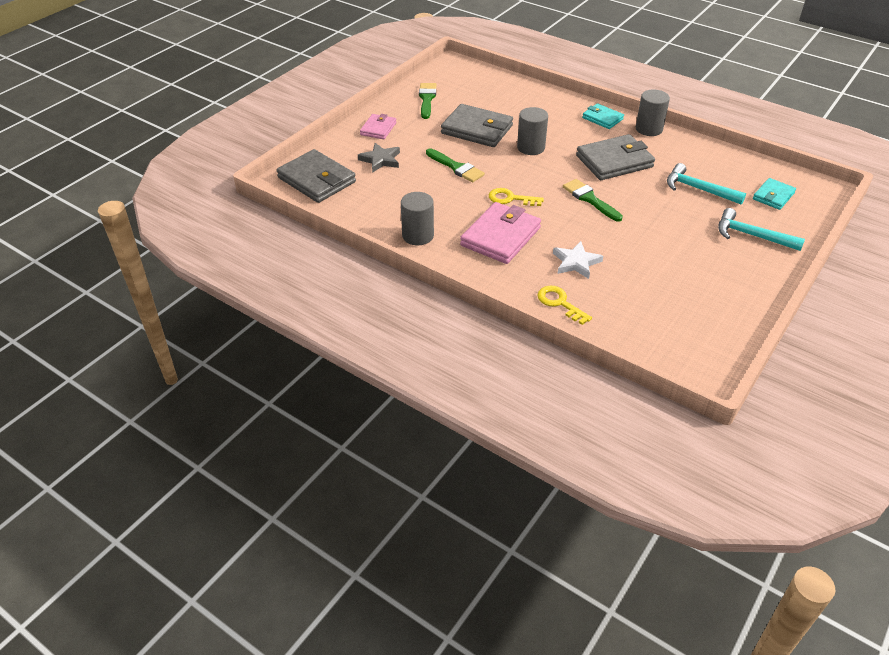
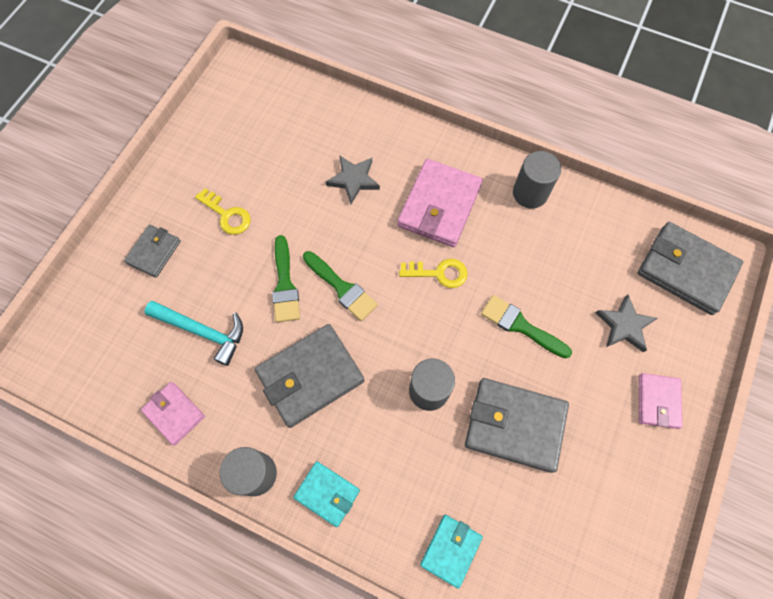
camera: 170 degrees right, 25 degrees up
(427, 99) = (616, 505): green brush -> green brush (285, 284)
(560, 303) = (366, 124): yellow key -> yellow key (227, 215)
(576, 262) = (353, 180): white star -> grey star
(709, 156) = (174, 413): none -> pink wallet
(752, 235) = (154, 252): turquoise hammer -> grey wallet
(773, 196) = (108, 332): turquoise wallet -> turquoise wallet (451, 550)

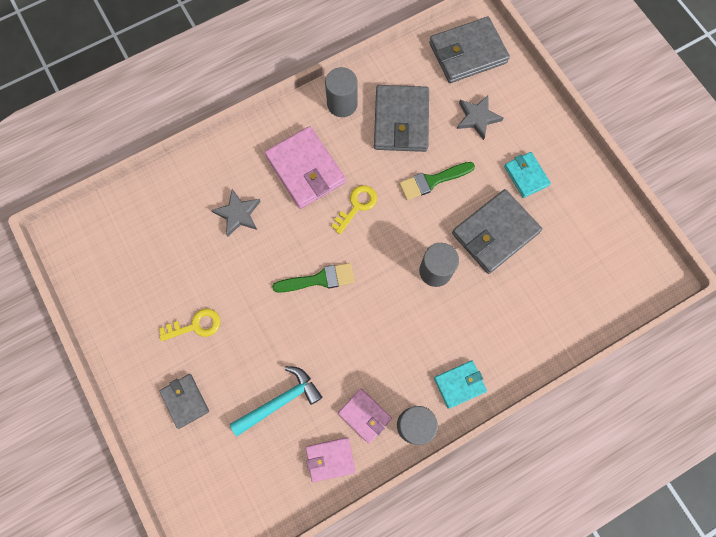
camera: 55 degrees left, 5 degrees up
(285, 284) = (286, 318): green brush -> none
(310, 376) = (370, 344): grey wallet -> grey wallet (401, 121)
(451, 550) = (546, 328): turquoise wallet -> turquoise wallet (526, 176)
(658, 401) = (538, 137): pink wallet -> pink wallet (364, 415)

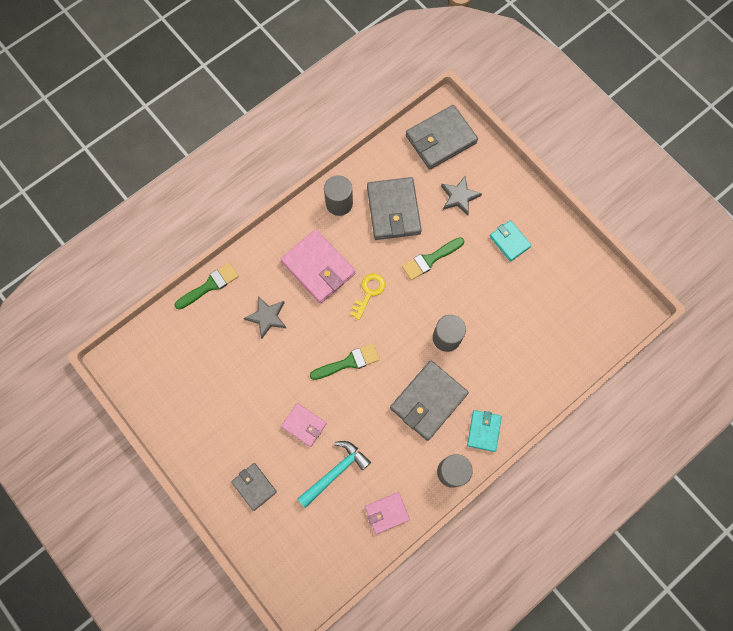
camera: 10 degrees left, 0 degrees up
(182, 169) = (210, 285): none -> green brush
(195, 325) = (249, 421): yellow key -> none
(364, 415) = (409, 471): pink wallet -> pink wallet (304, 425)
(459, 384) = (483, 431): turquoise wallet -> turquoise wallet turned 45 degrees counterclockwise
(495, 233) = (491, 296): grey wallet -> grey wallet (428, 401)

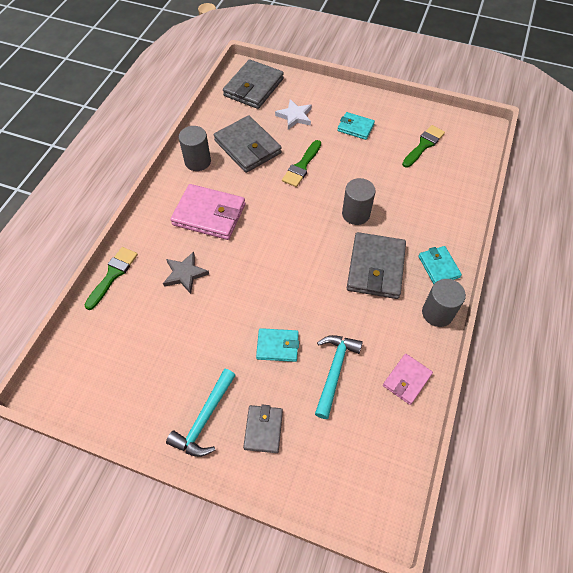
camera: 30 degrees left, 15 degrees down
(216, 453) = (204, 419): none -> turquoise hammer
(254, 486) = (263, 429): grey wallet -> grey wallet turned 75 degrees clockwise
(304, 425) = (277, 346): pink wallet -> turquoise wallet
(348, 362) = (284, 273): green brush -> green brush (424, 145)
(369, 293) = (266, 212): yellow key -> none
(459, 197) = (295, 116): grey star -> white star

